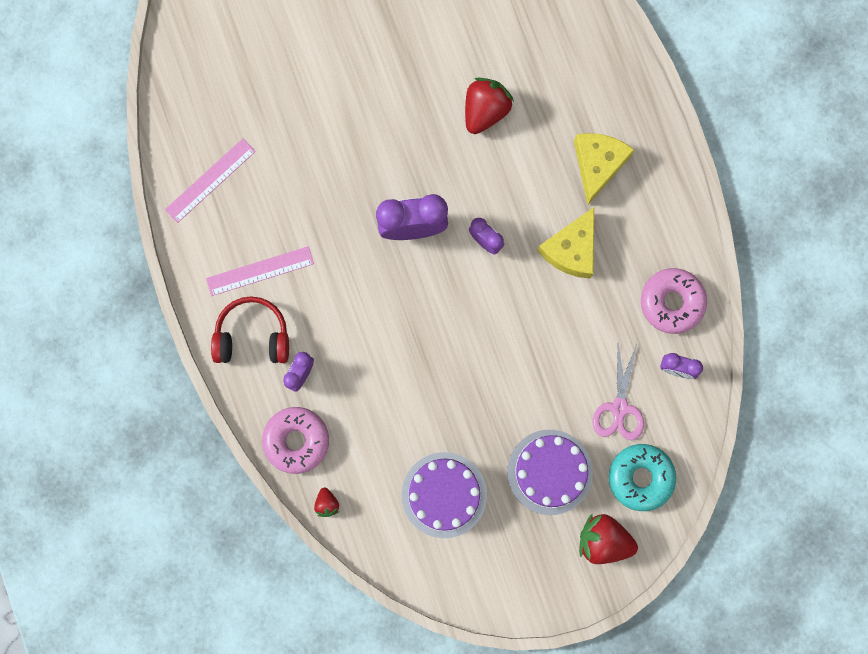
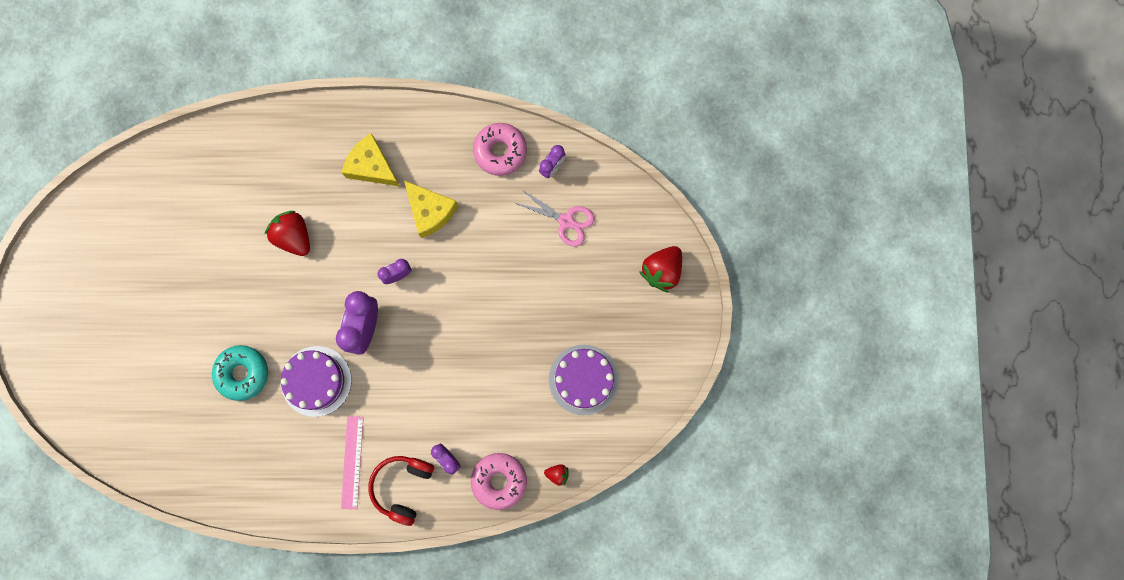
camera: 70 degrees left, 0 degrees up
(210, 180) = (262, 477): pink ruler -> none
(549, 472) = (595, 292): purple cake -> purple cake (316, 381)
(640, 477) = (624, 225): turquoise donut -> turquoise donut (242, 373)

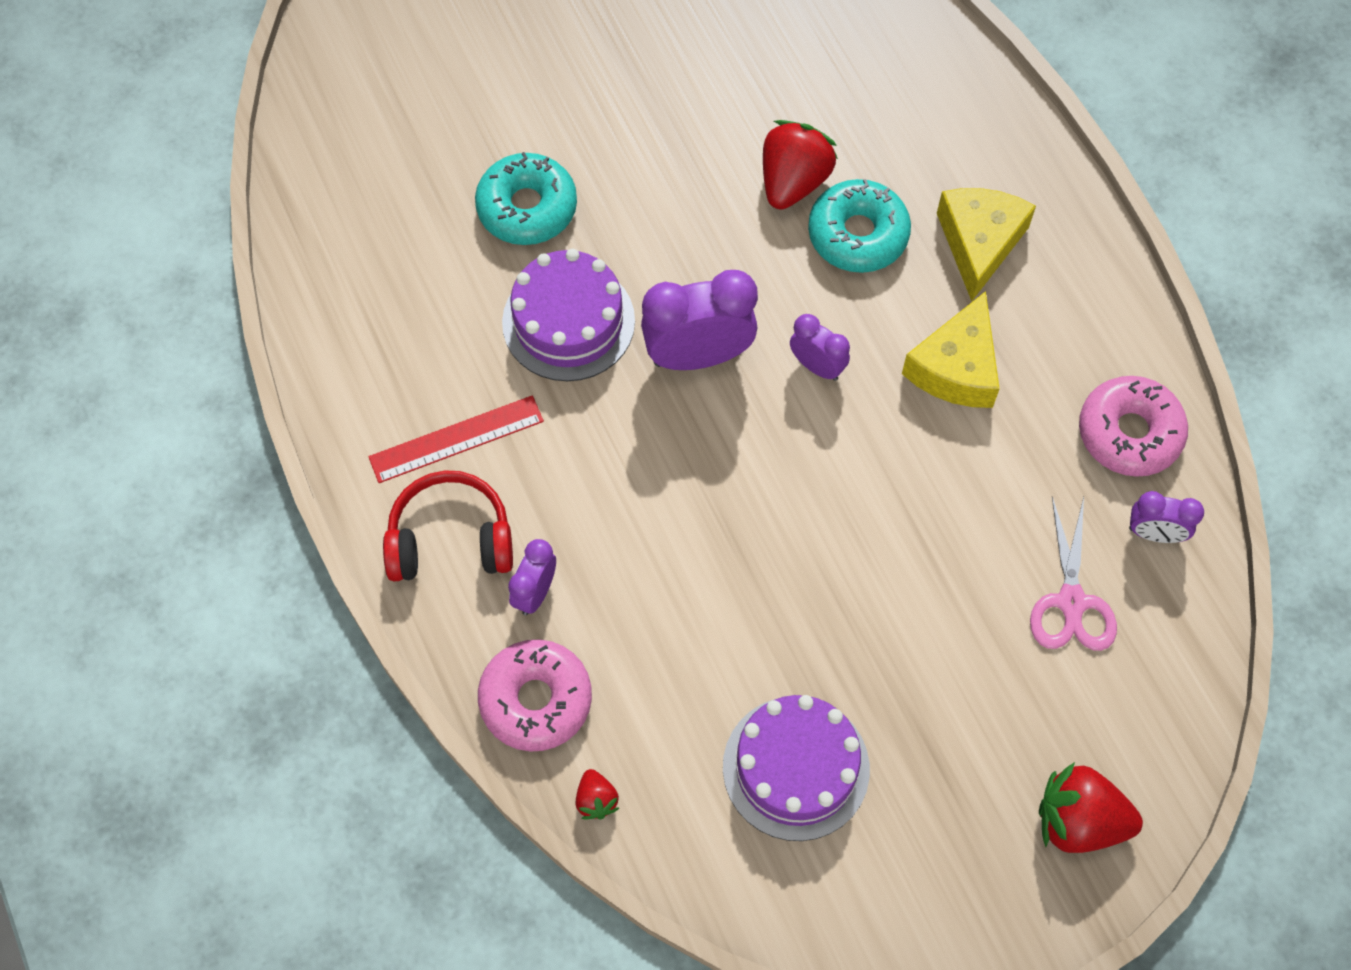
camera: 65 degrees right, 15 degrees down
(338, 220) = (858, 234): none -> turquoise donut
(352, 462) = (456, 439): pink ruler -> red ruler

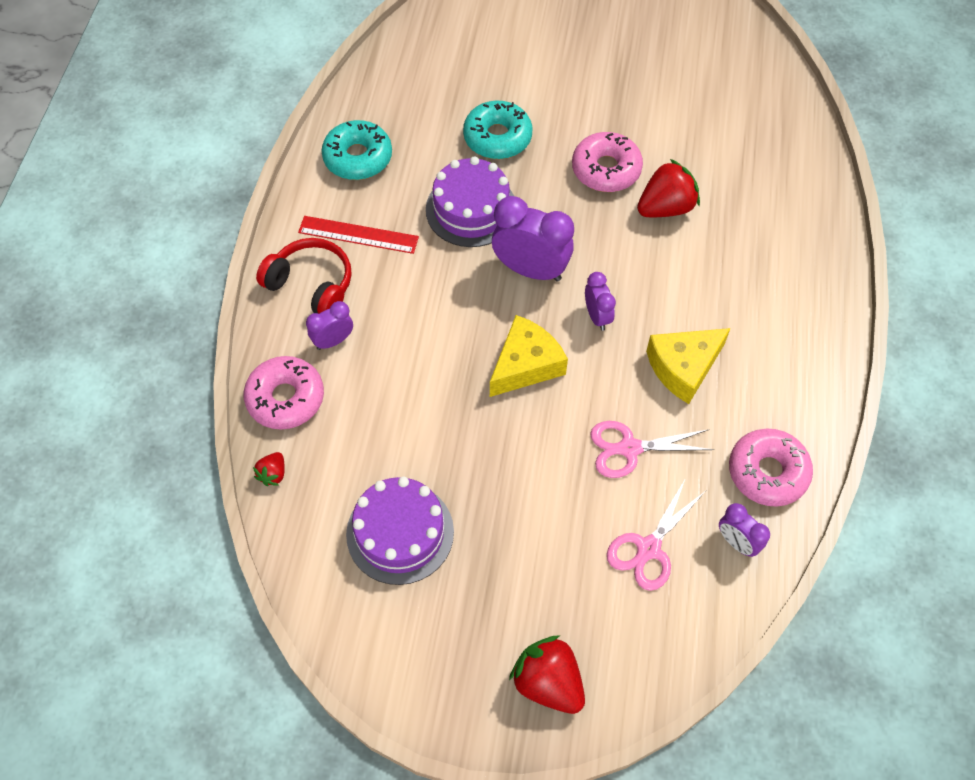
camera: 35 degrees right, 5 degrees down
(689, 173) = (606, 169): none -> pink donut
(858, 234) = (682, 258): turquoise donut -> turquoise donut (358, 158)
(968, 501) = (629, 448): none -> pink scissors
(979, 243) = (756, 305): yellow cheese -> yellow cheese (526, 365)

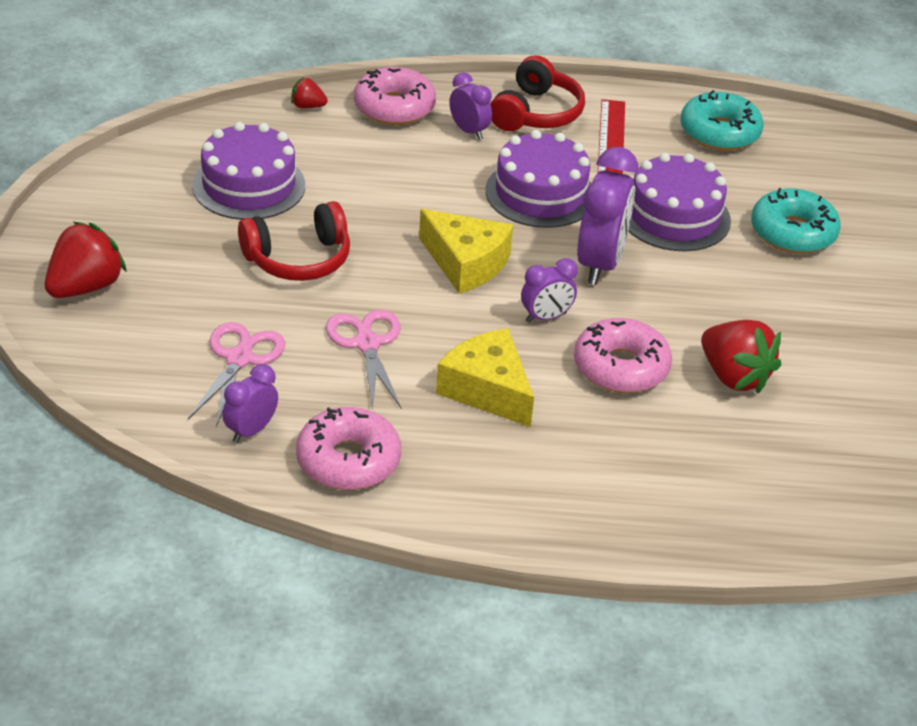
camera: 80 degrees right, 20 degrees down
(432, 298) = (540, 193): none -> purple cake
(514, 495) = (298, 259): none -> red headphones
(606, 169) = (778, 323): pink donut -> pink donut (621, 367)
(648, 549) = (239, 359): pink scissors -> pink scissors turned 75 degrees clockwise

